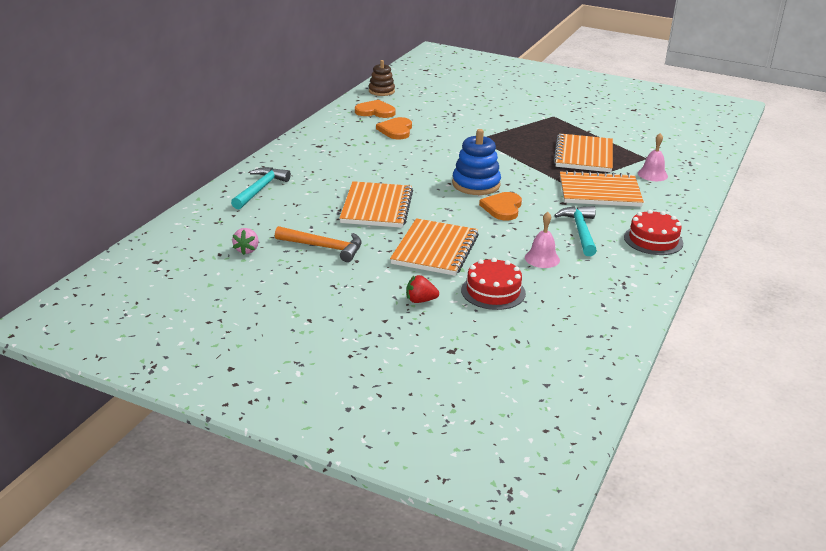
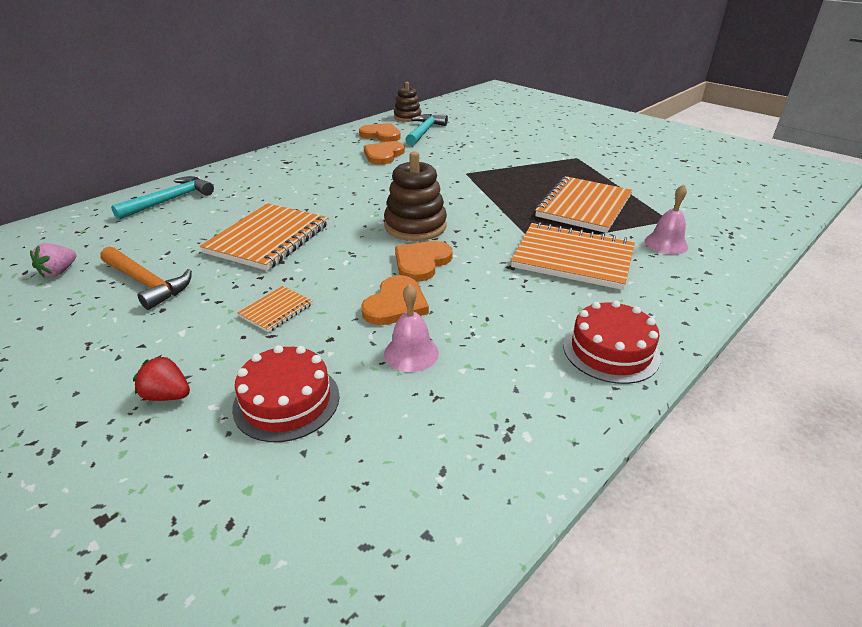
camera: 20 degrees right, 5 degrees up
(435, 250) = (276, 310): orange notebook -> orange notebook, size x0.47
(476, 184) = (415, 226): blue stacking toy -> brown stacking toy
(508, 235) = (396, 304): none -> orange heart
(580, 231) = (503, 315): turquoise hammer -> turquoise hammer (424, 131)

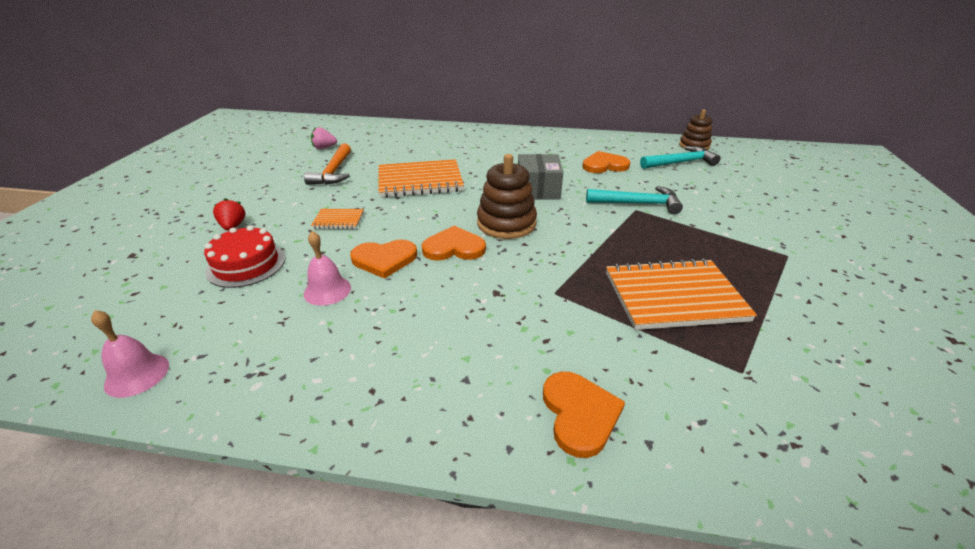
camera: 55 degrees right, 0 degrees up
(170, 200) = (430, 135): turquoise hammer -> turquoise hammer (638, 204)
(380, 193) = (538, 189): none -> grey box
(381, 135) = (638, 150): orange heart -> orange heart (579, 414)
(573, 258) = (553, 324): orange notebook -> none
(610, 351) = (408, 401): red cake -> none
(666, 243) = (674, 385): pink bell -> pink bell (137, 375)

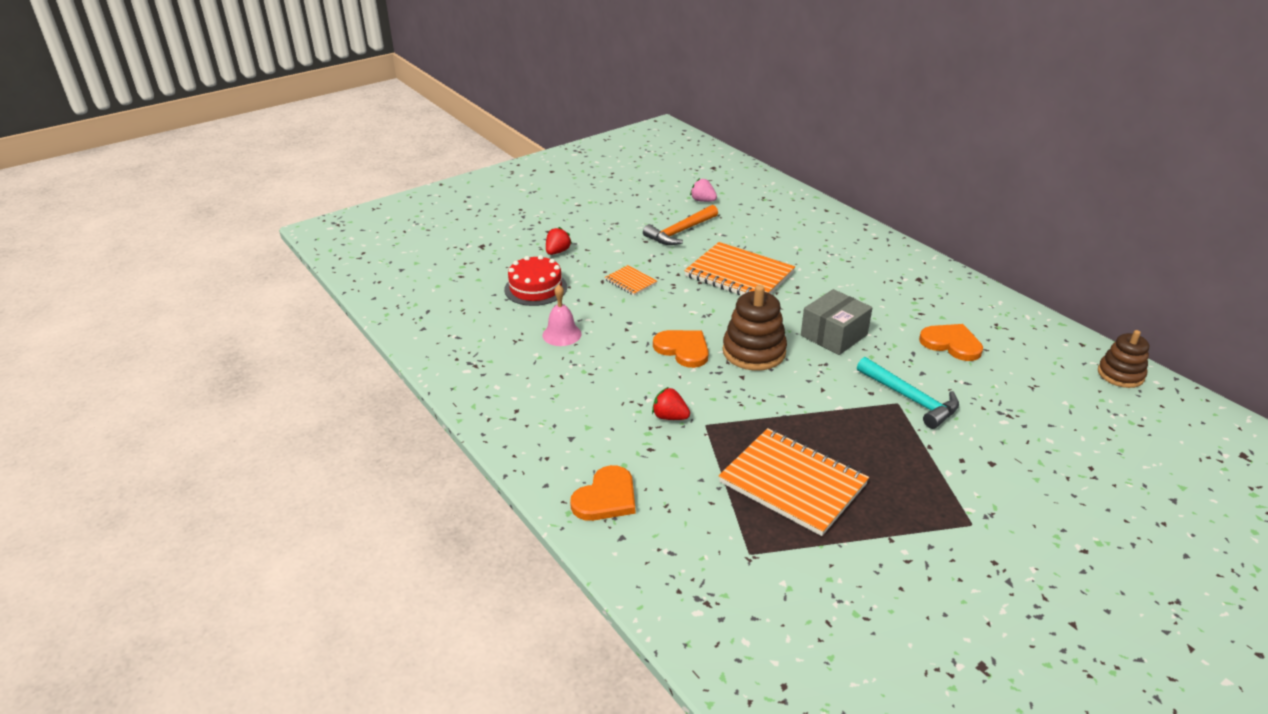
camera: 45 degrees right, 0 degrees up
(137, 375) = (422, 330): pink bell -> none
(384, 259) = (623, 332): orange heart -> none
(521, 303) = (670, 417): none -> red strawberry
(681, 162) = (1054, 384): turquoise hammer -> none

